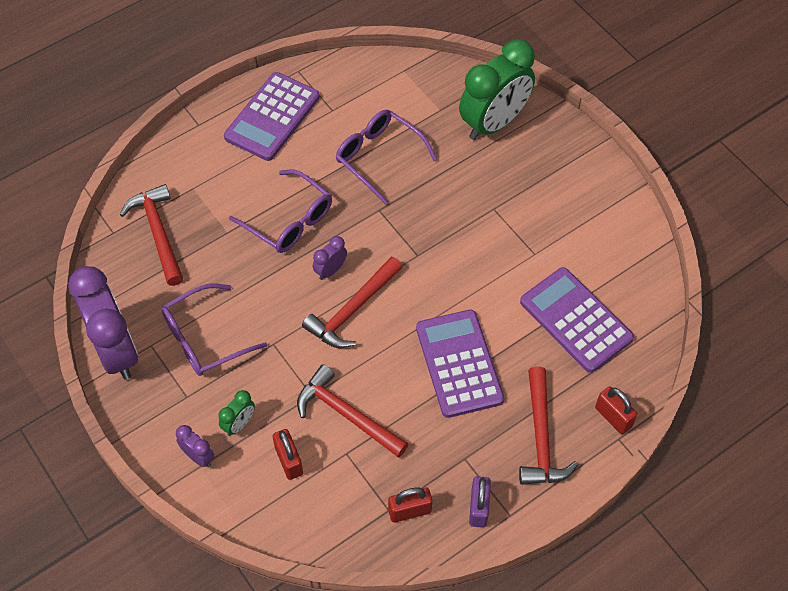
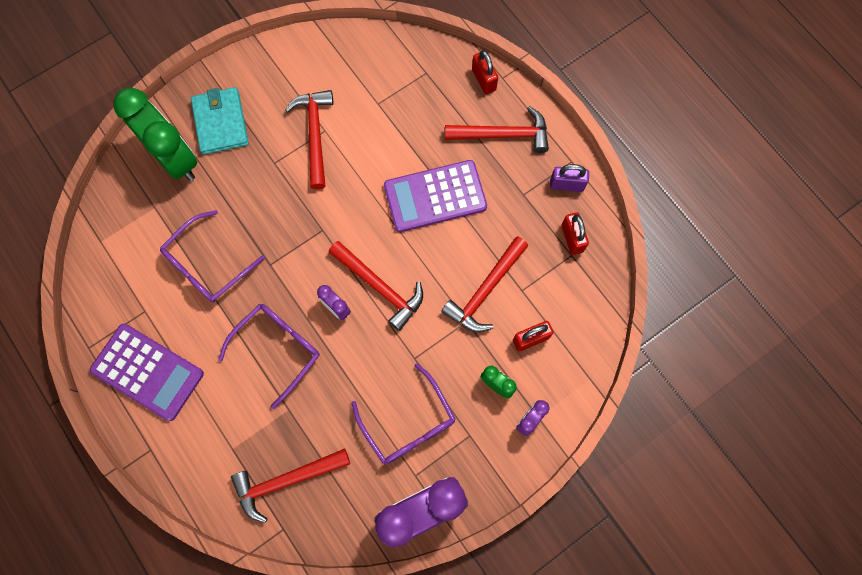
camera: 90 degrees left, 15 degrees up
(529, 245) = (315, 135): none -> red hammer
(537, 159) = (220, 123): none -> turquoise wallet
(576, 320) = (393, 101): purple calculator -> none
(613, 417) = (483, 80): red padlock -> red padlock turned 75 degrees counterclockwise

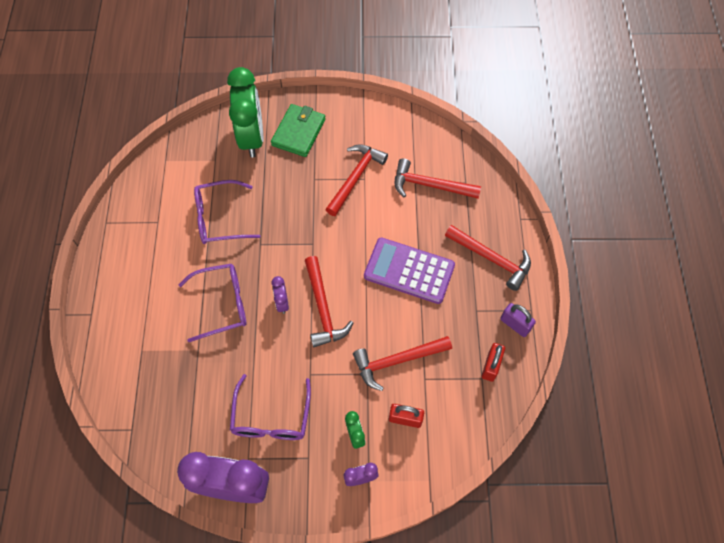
camera: 35 degrees right, 10 degrees down
(147, 372) = (129, 262): purple calculator -> none
(220, 123) = (298, 132): turquoise wallet -> green wallet
(286, 480) = (159, 397): red hammer -> red hammer (430, 185)
(483, 80) = (505, 212): red padlock -> none

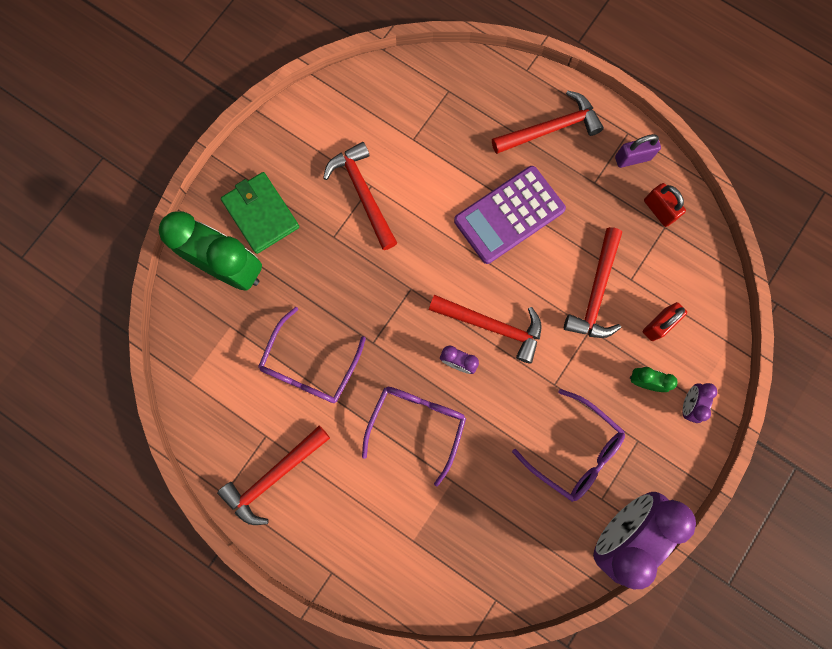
camera: 55 degrees left, 15 degrees up
(430, 185) = (426, 127): red hammer -> red hammer (273, 476)

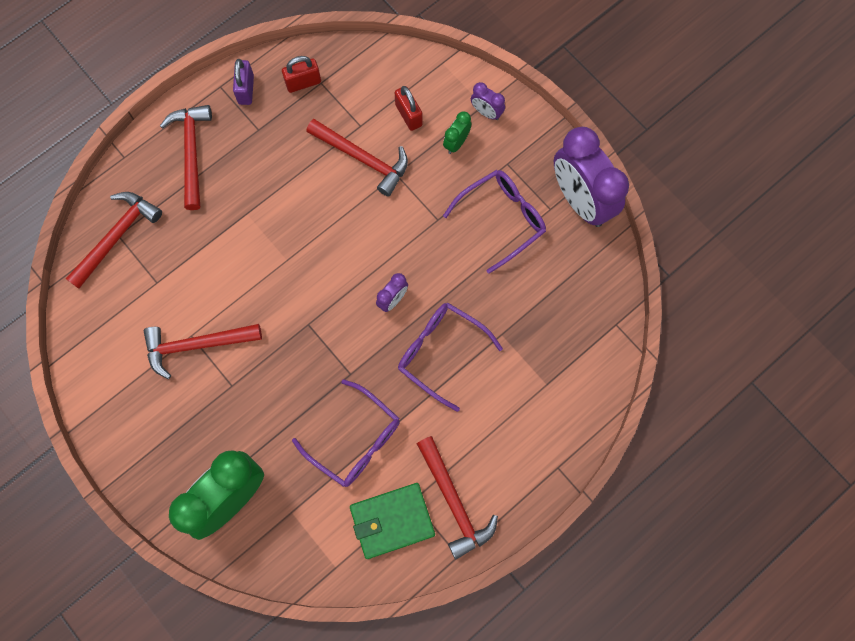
camera: 75 degrees left, 5 degrees down
(261, 214) = (184, 453): green wallet -> green wallet (392, 521)
(492, 326) = (367, 259): red hammer -> red hammer (117, 236)
(509, 215) = (264, 214): purple calculator -> none

